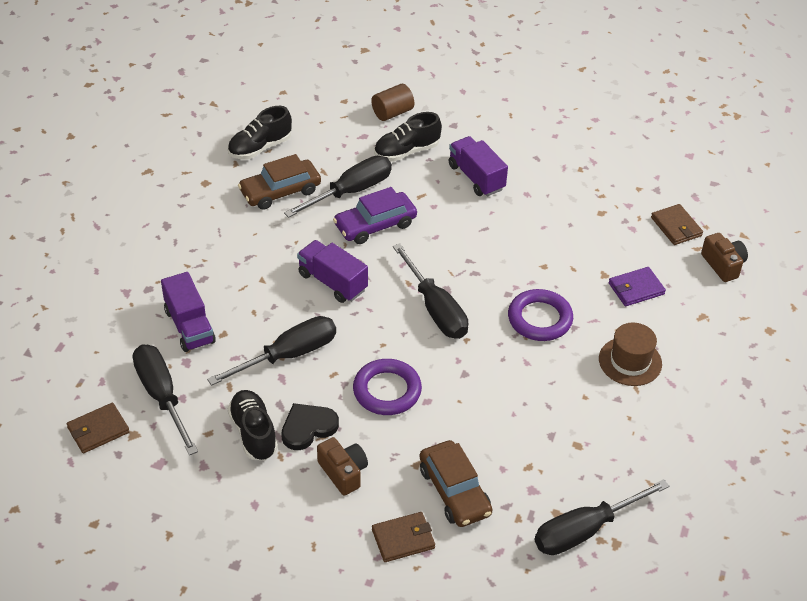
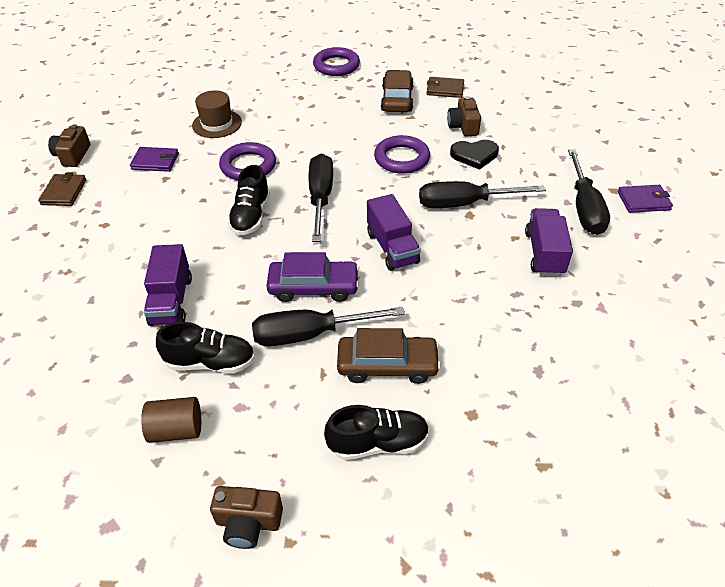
camera: 150 degrees left, 0 degrees up
(98, 430) = (643, 201): brown wallet -> purple wallet
(253, 433) = (517, 164): black shoe -> black shoe (251, 216)
(312, 91) = (248, 523): none -> brown camera
(585, 530) = (336, 66): black screwdriver -> purple ring

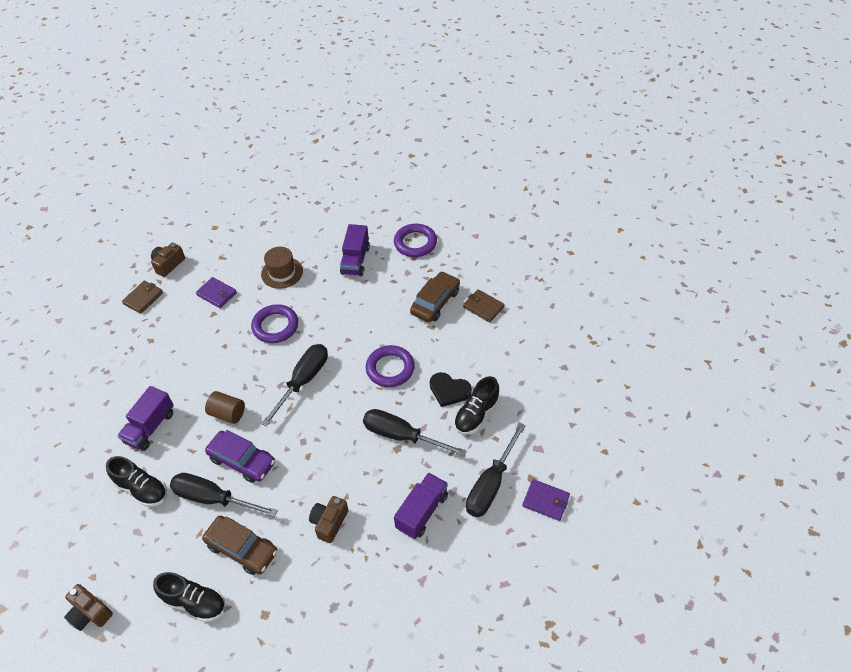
camera: 30 degrees right, 5 degrees up
(176, 430) = (93, 528): brown cylinder -> brown cylinder (227, 413)
(251, 216) = (245, 377): black shoe -> black shoe (476, 414)
(392, 247) = (318, 452): purple truck -> purple truck (355, 260)
(463, 126) = (465, 355): brown camera -> brown camera (329, 523)

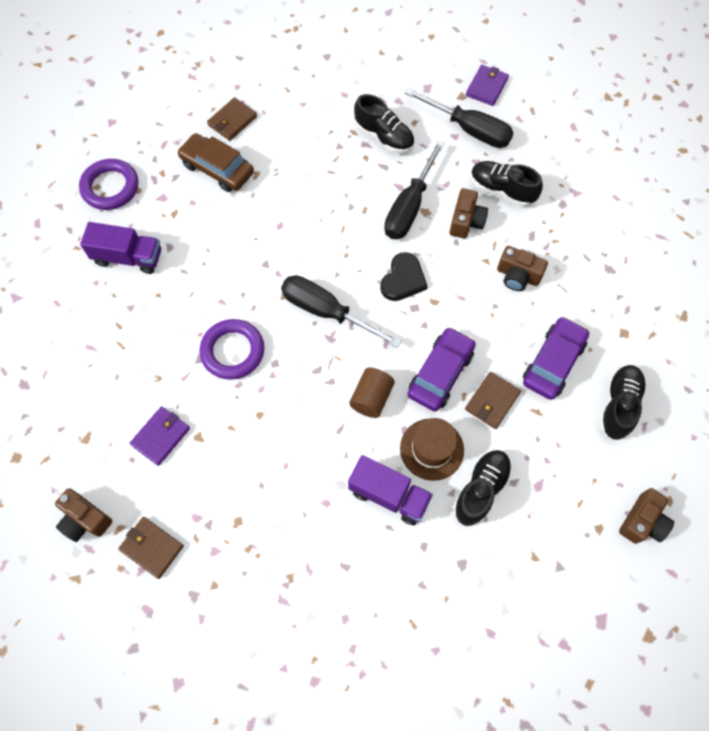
camera: 90 degrees left, 15 degrees up
(213, 498) = (492, 401): black screwdriver -> brown wallet
(242, 549) = (553, 362): brown car -> purple car
(282, 273) = (134, 350): brown hat -> brown hat (431, 449)
(387, 481) = (466, 221): none -> brown camera
(390, 368) = (315, 217): purple ring -> none
(422, 512) = (501, 190): purple truck -> black shoe
(449, 390) = (350, 160): black heart -> black heart (403, 279)

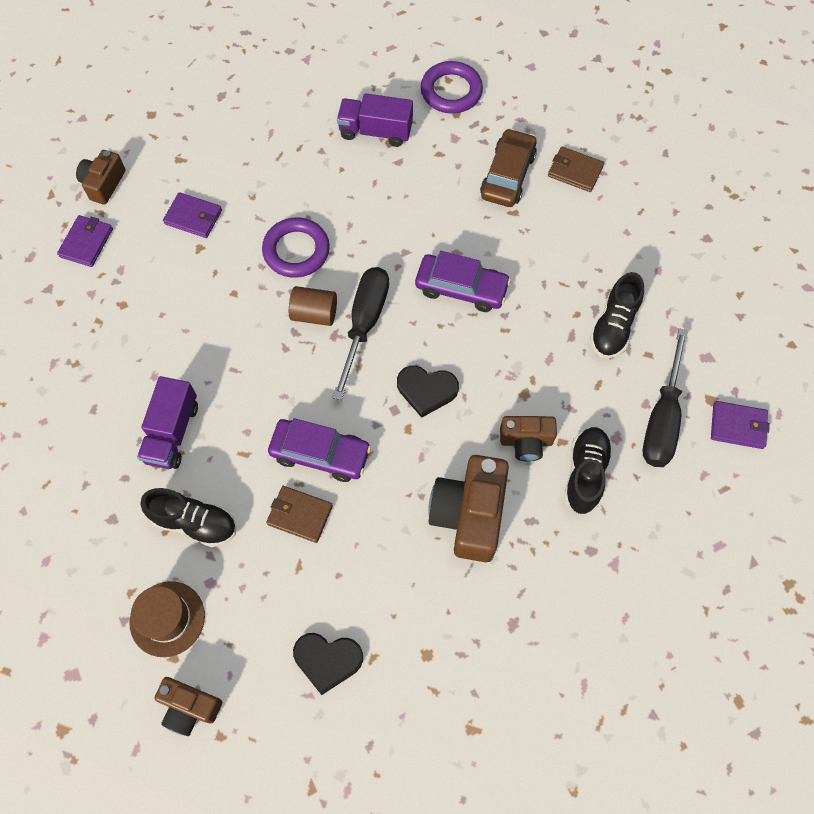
camera: 75 degrees right, 0 degrees up
(128, 257) = (375, 131): purple truck -> purple truck turned 105 degrees clockwise
(152, 547) = (86, 242): brown wallet -> purple wallet
(371, 398) = (275, 391): brown cylinder -> brown cylinder (314, 314)
(409, 207) = (524, 375): black screwdriver -> none
(431, 449) = (230, 463): brown hat -> brown hat (167, 618)
(518, 276) = (469, 514): brown camera -> brown camera, size x1.71
(553, 362) = (364, 574): purple car -> purple car (461, 288)
(618, 405) = (327, 660): black shoe -> black heart

